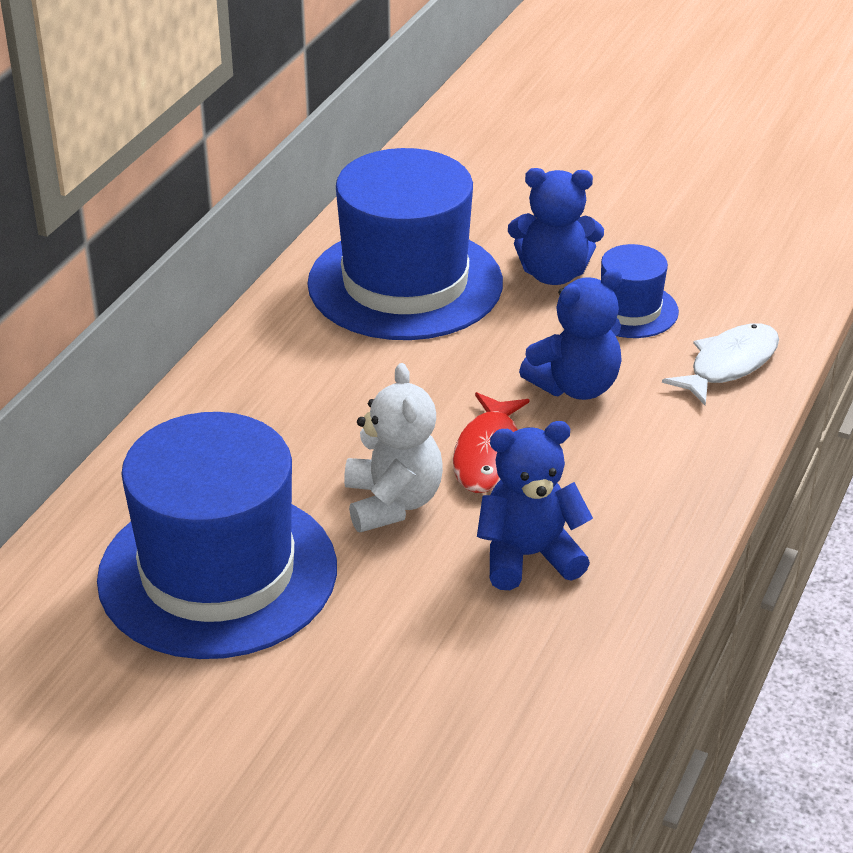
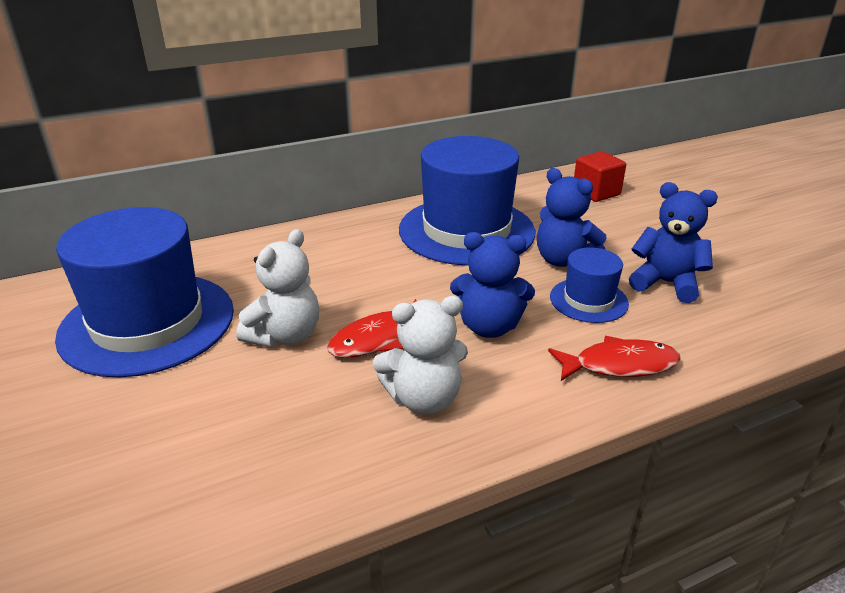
camera: 40 degrees right, 5 degrees down
(481, 163) = (596, 192): none -> red cube
(528, 556) = (309, 412): blue teddy bear -> blue teddy bear (666, 283)
(609, 487) = (424, 399): none -> white teddy bear
(729, 365) = (619, 365): white fish -> red fish

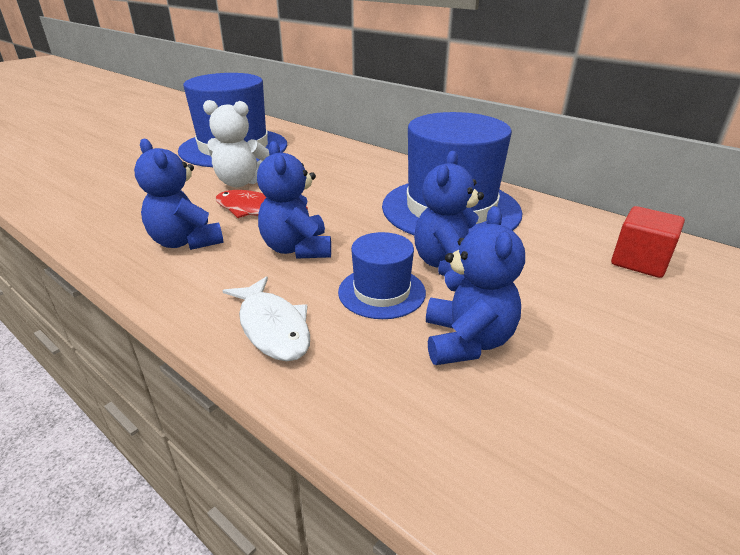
camera: 65 degrees right, 0 degrees up
(424, 399) = (186, 242): white teddy bear -> blue teddy bear
(619, 365) = (272, 327): red fish -> white fish

